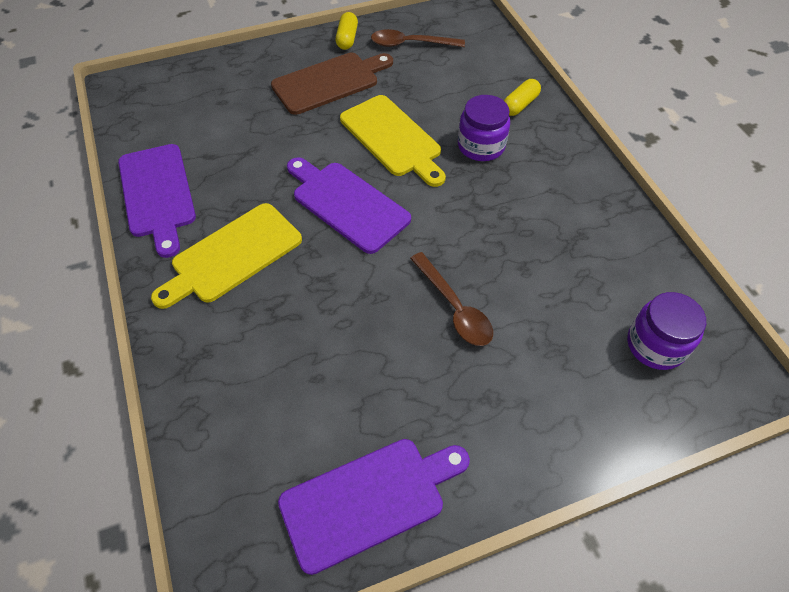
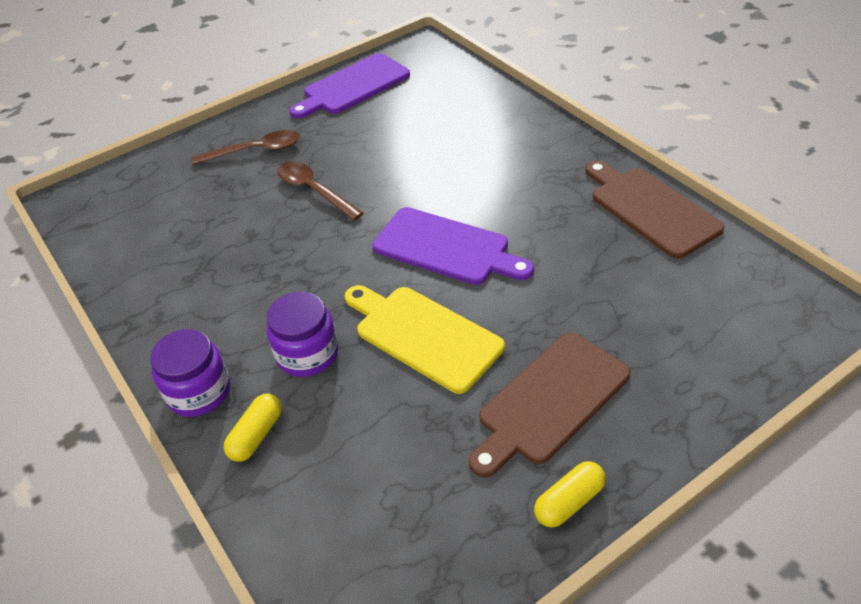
camera: 170 degrees right, 10 degrees down
(157, 194) = (650, 209): purple cutting board -> brown cutting board
(232, 255) = (533, 180): yellow cutting board -> none
(347, 38) = (569, 502): yellow capsule -> yellow capsule turned 60 degrees clockwise
(410, 44) = (454, 520): brown spoon -> brown spoon (255, 151)
(655, 345) = (137, 206): purple jar -> purple jar (199, 392)

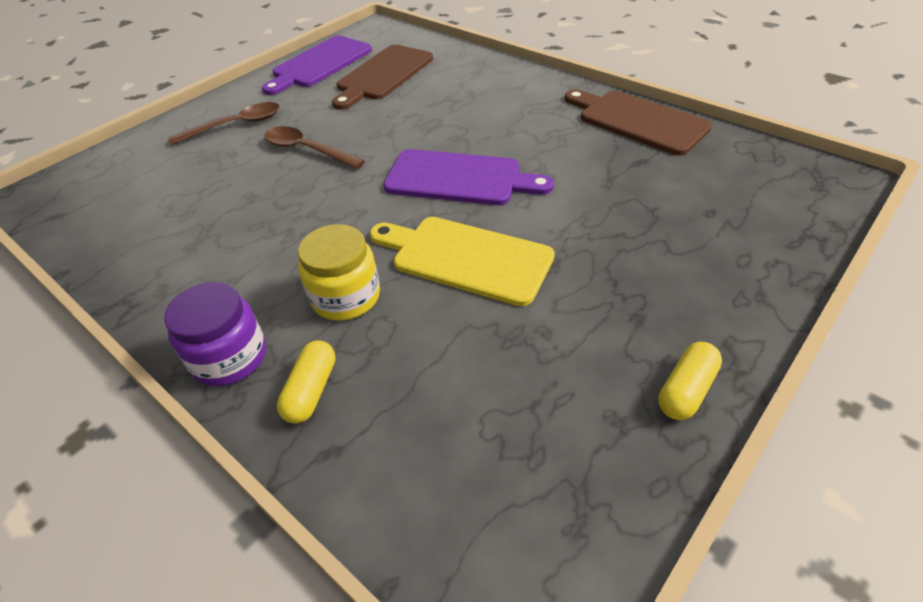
camera: 15 degrees left, 0 degrees up
(307, 354) = (346, 297): purple jar -> yellow jar
(549, 401) = (621, 296): brown cutting board -> brown cutting board (383, 75)

